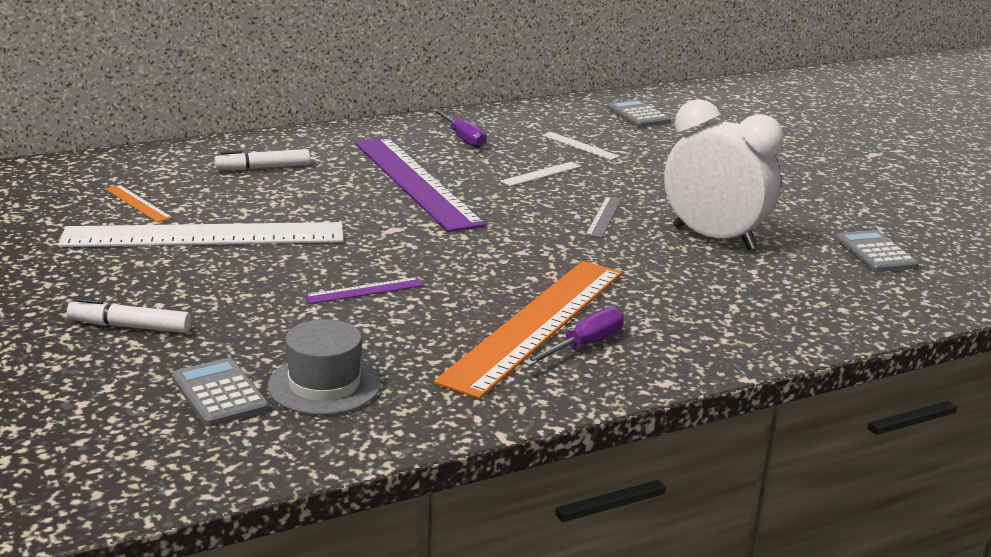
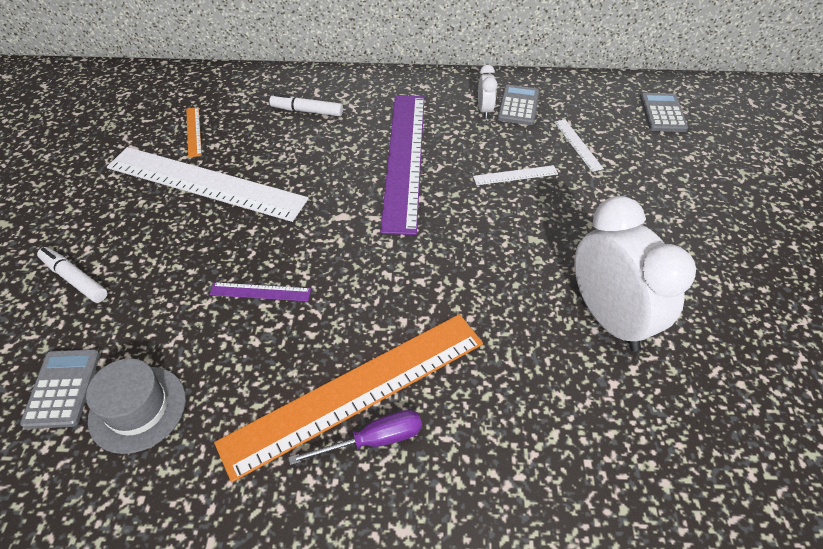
camera: 30 degrees right, 25 degrees up
(463, 138) = (484, 110): purple screwdriver -> white clock
(604, 217) = (527, 253): grey ruler -> none
(875, 253) = (766, 400): grey calculator -> grey calculator (518, 106)

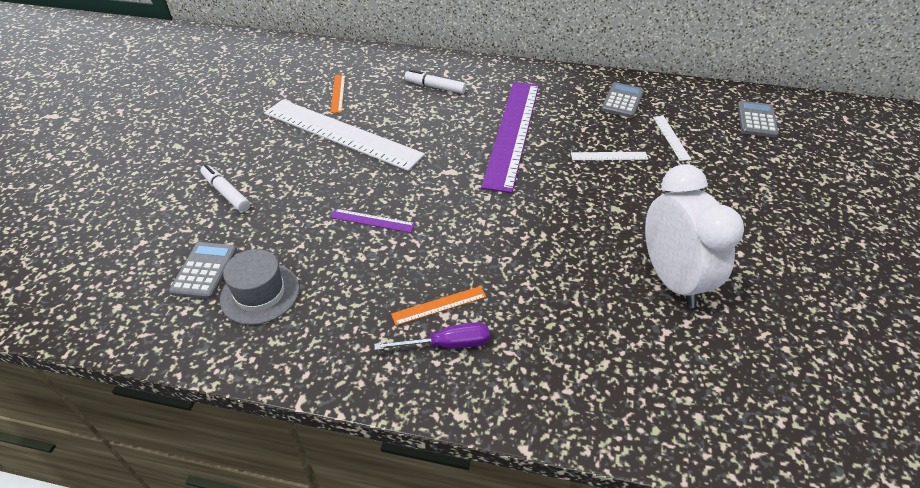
camera: 10 degrees right, 5 degrees down
(356, 391) = (439, 305): orange ruler -> orange ruler, size x0.40
(484, 110) = (591, 101): white clock -> none

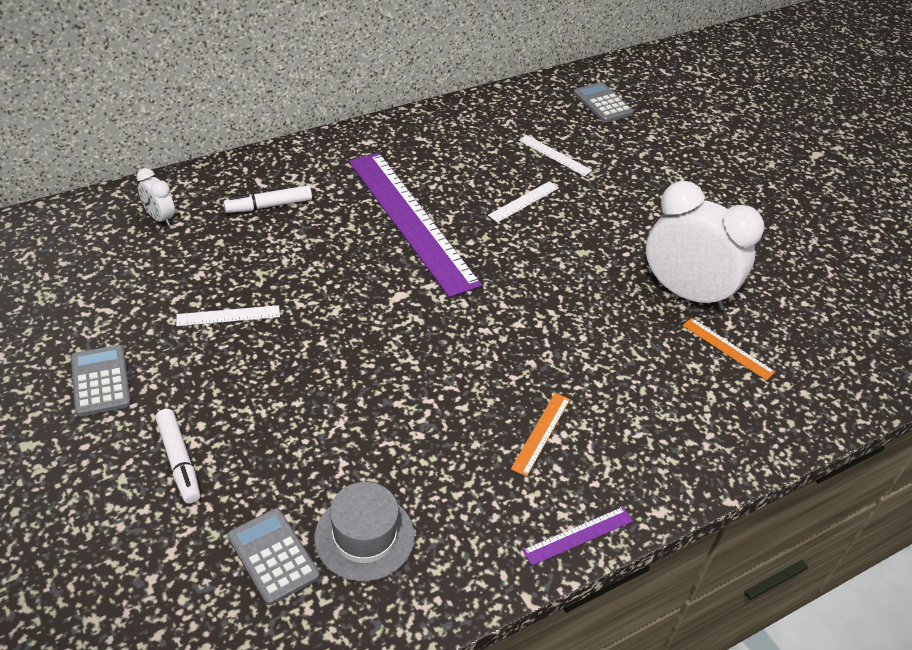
camera: 45 degrees left, 0 degrees up
(226, 193) = (179, 461): white marker -> white marker turned 120 degrees counterclockwise
(338, 93) = (160, 268): orange ruler -> orange ruler (727, 348)
(341, 133) = (228, 316): white ruler -> white ruler, size x0.40
(369, 69) = (160, 218): none -> white clock
(372, 220) = (384, 392): purple ruler -> purple ruler (578, 535)
(447, 344) = (586, 462): purple screwdriver -> none
(622, 101) = (474, 134): grey calculator -> grey calculator (100, 381)

